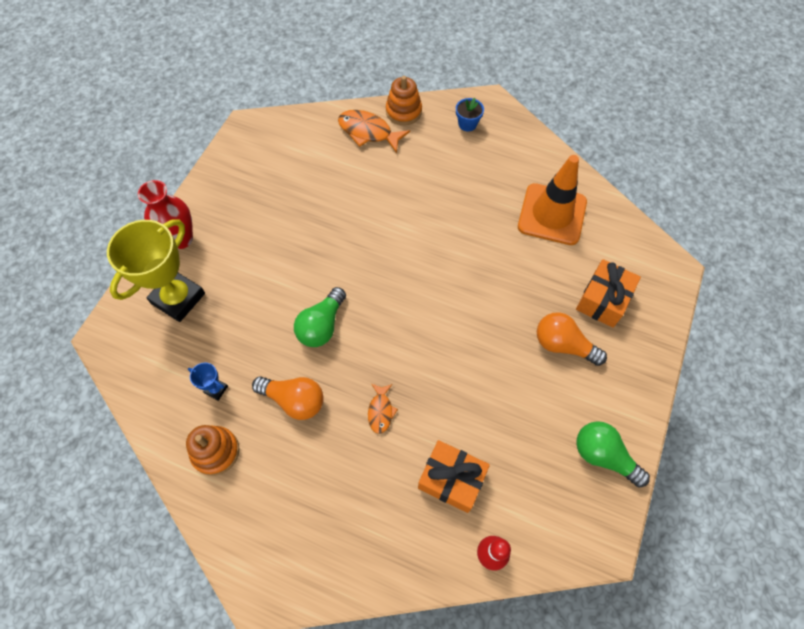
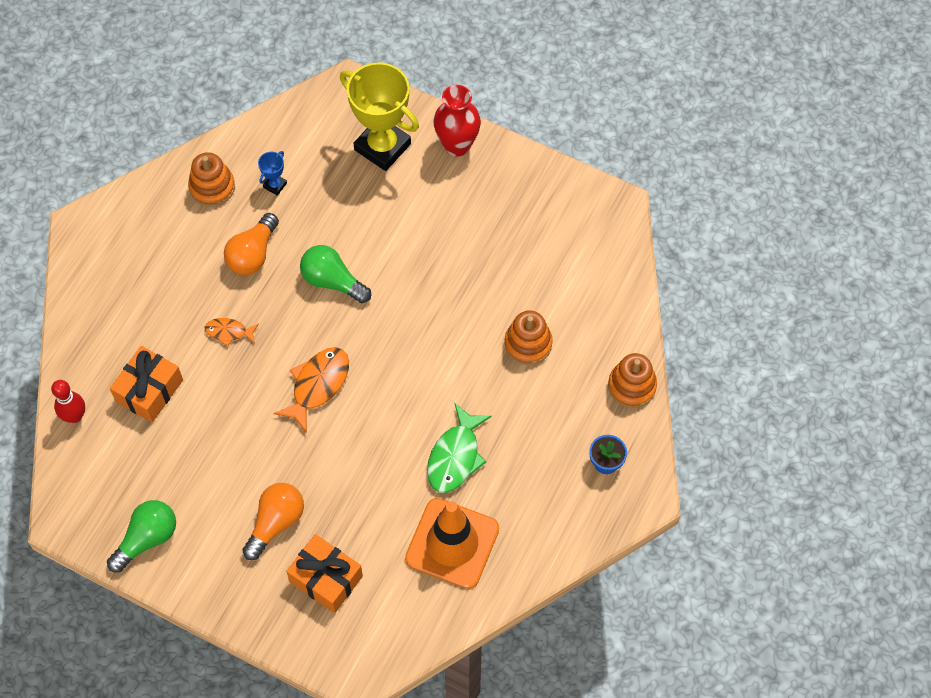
camera: 95 degrees right, 0 degrees up
(368, 132) = (599, 342): orange fish -> orange fish (318, 385)
(374, 176) = (528, 344): none -> orange stacking toy
(478, 218) = (455, 456): none -> green fish

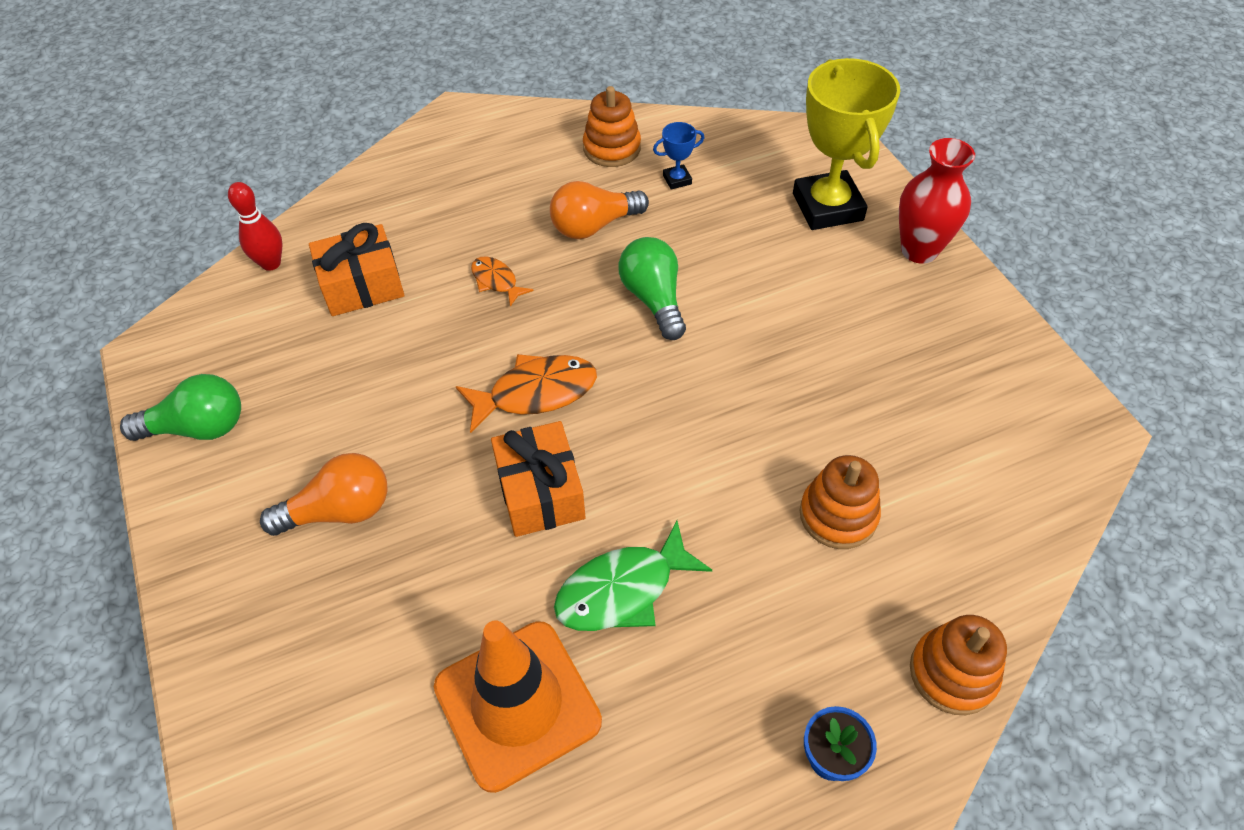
camera: 40 degrees right, 10 degrees down
(326, 579) = (324, 624): orange gift -> orange gift (540, 492)

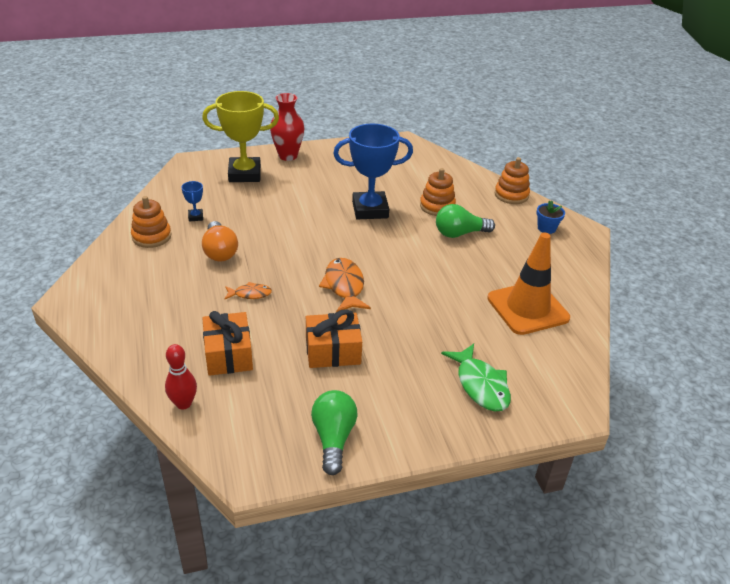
camera: 85 degrees left, 15 degrees down
(340, 511) = (412, 367): orange light bulb -> none
(496, 281) = (250, 294): orange fish -> orange fish turned 150 degrees counterclockwise
(540, 492) = (411, 290): orange gift -> orange gift (333, 351)
(623, 590) = (470, 270): green fish -> green fish (480, 385)
(653, 299) = (289, 238): green light bulb -> green light bulb (459, 233)
(781, 400) = (370, 210): none -> blue trophy

